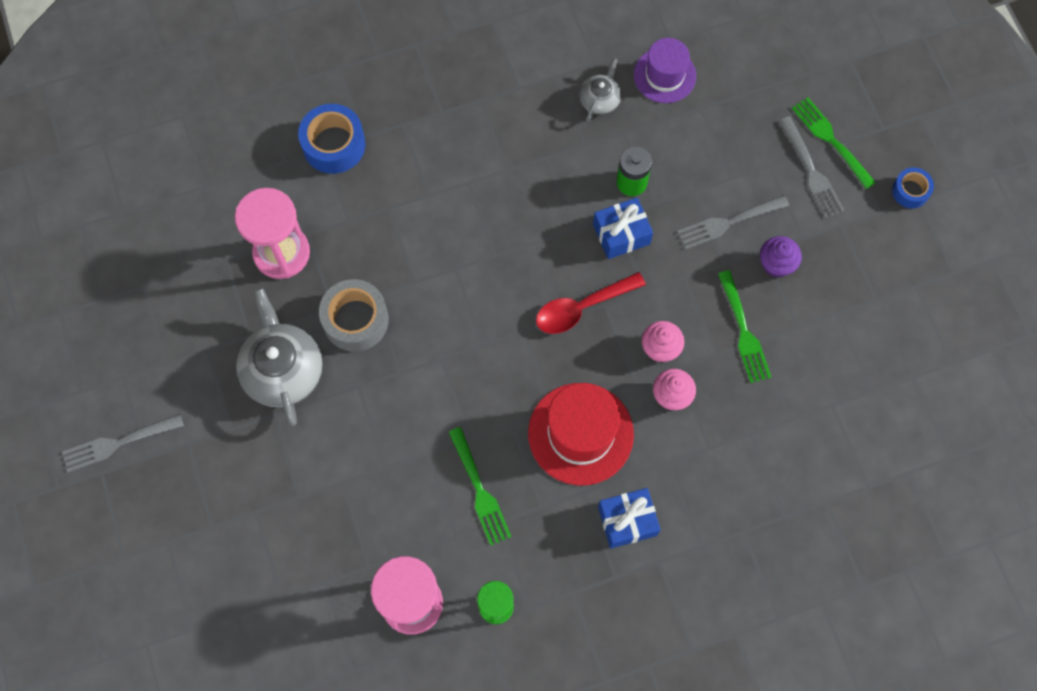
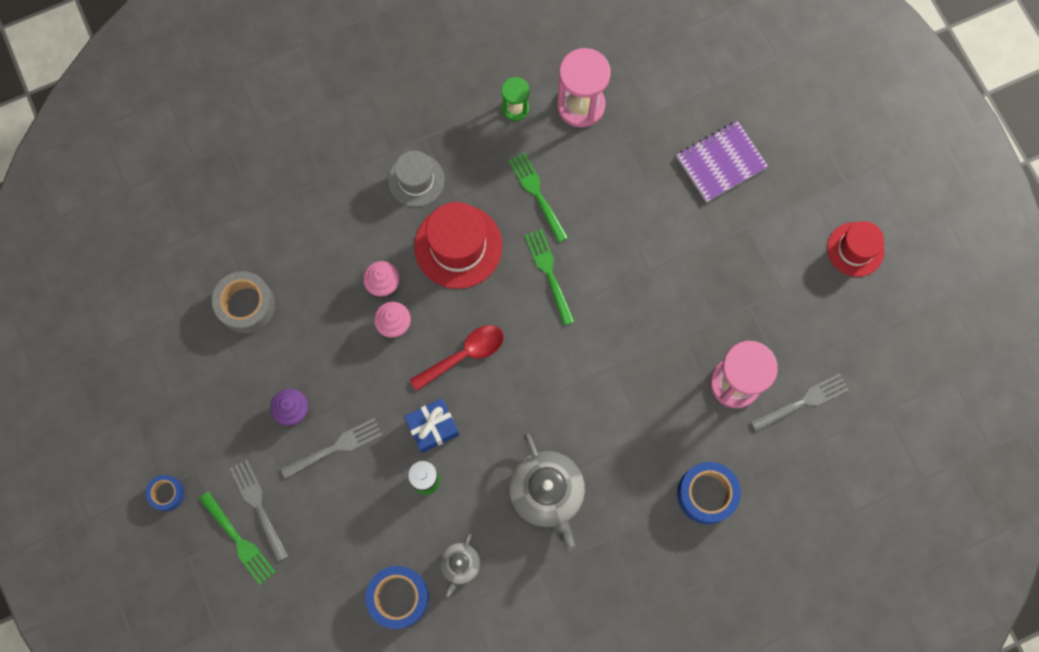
camera: 175 degrees right, 5 degrees up
(111, 390) = (855, 249): none -> red hat
(119, 442) = (837, 207): grey fork -> grey fork (802, 402)
(248, 511) = (721, 162): none -> purple notebook
(283, 370) = (714, 278): grey teapot -> grey teapot (547, 493)
(355, 320) = (659, 327): grey tape -> grey tape (246, 305)
(627, 521) = (416, 180): blue gift -> grey hat
(664, 75) = (398, 597): purple hat -> blue tape
(743, 330) = (322, 347): green fork -> green fork (549, 273)

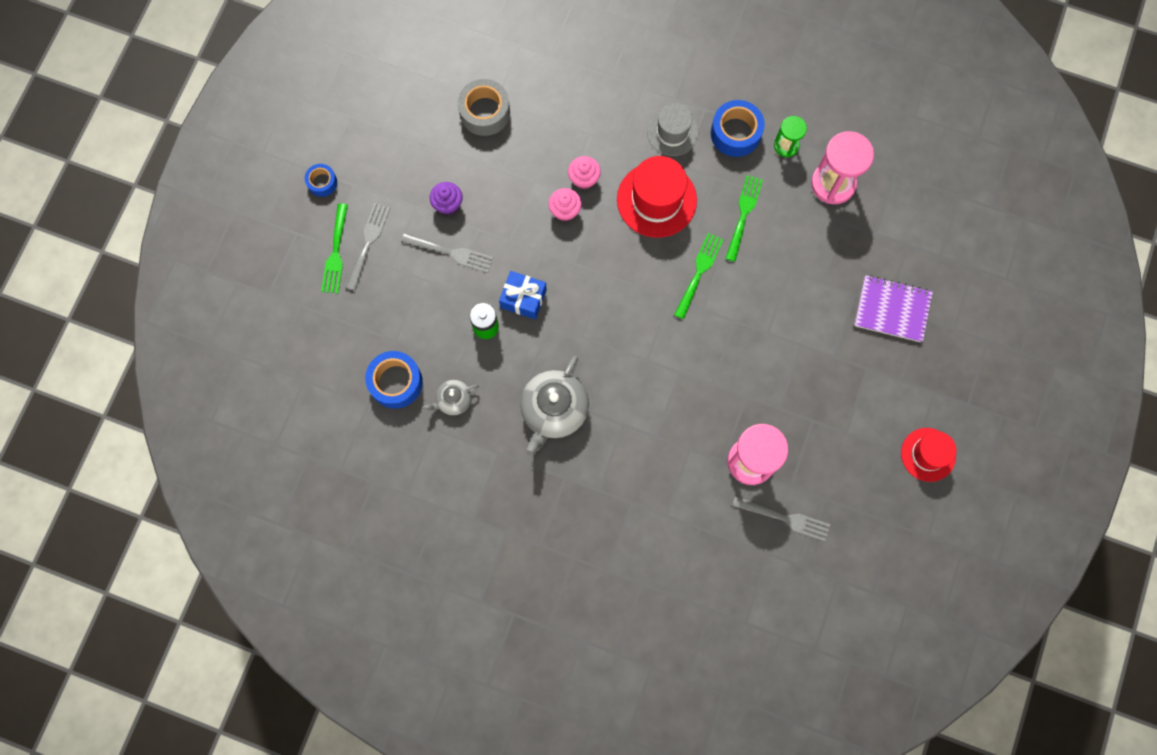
camera: 45 degrees right, 0 degrees up
(464, 355) = (590, 272): red spoon -> none
(706, 494) = (657, 513): blue tape -> blue tape (735, 133)

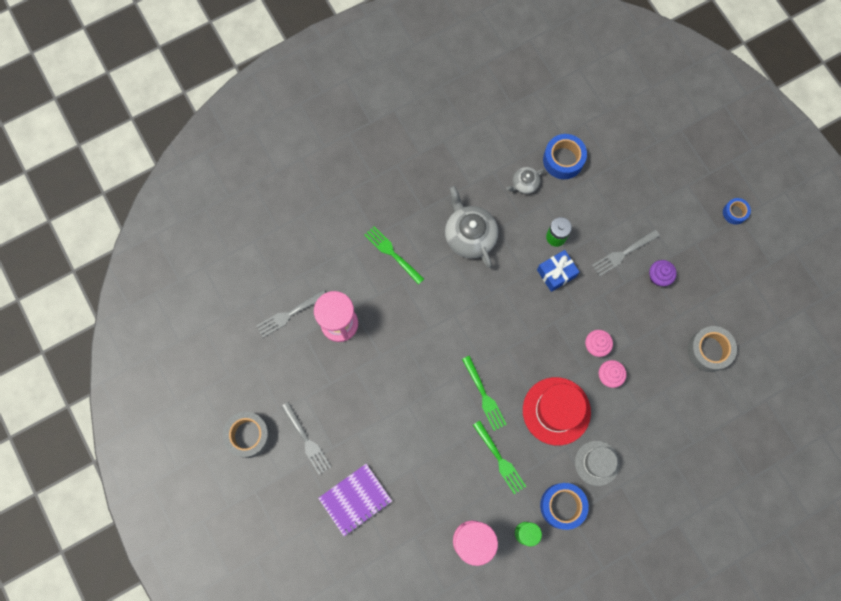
camera: 130 degrees right, 0 degrees up
(335, 252) = (678, 187): green fork -> green fork (393, 253)
(368, 244) = (669, 209): grey fork -> grey fork (306, 440)
(453, 400) = (524, 183): grey teapot -> grey teapot turned 135 degrees counterclockwise
(928, 454) = (248, 435): red hat -> grey tape

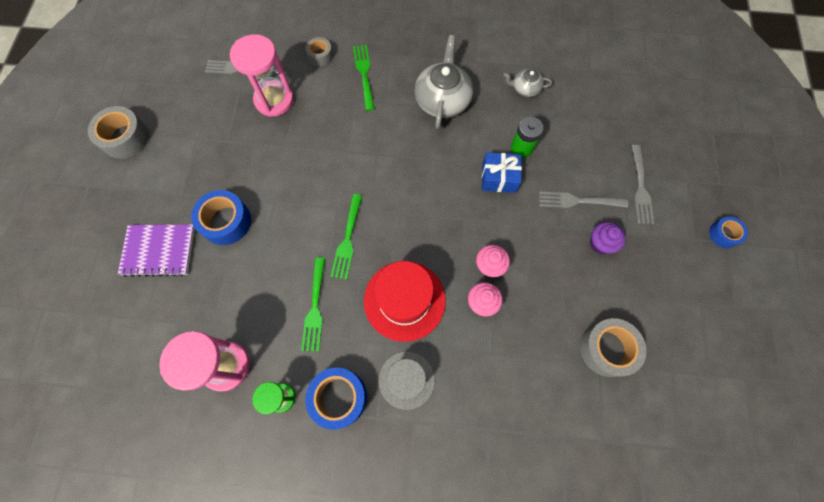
camera: 35 degrees right, 5 degrees down
(306, 440) = (165, 172): grey fork -> grey fork (640, 187)
(343, 260) = (320, 55): none -> grey tape
(563, 160) = (576, 90): blue tape -> blue tape (226, 222)

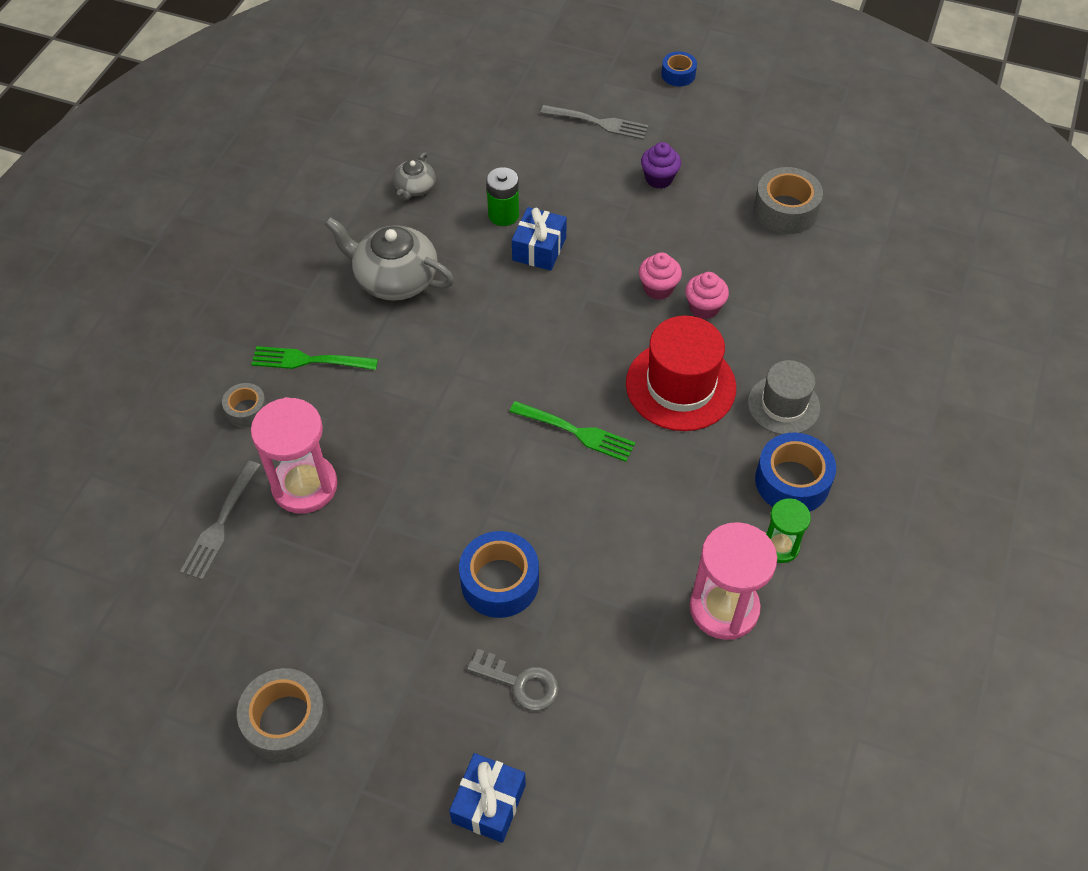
camera: 75 degrees left, 15 degrees down
(82, 253) = (489, 803): none -> blue gift
(159, 251) = (520, 683): purple notebook -> grey key
(314, 307) = (664, 487): green fork -> none
(578, 201) = (597, 182): grey fork -> none

